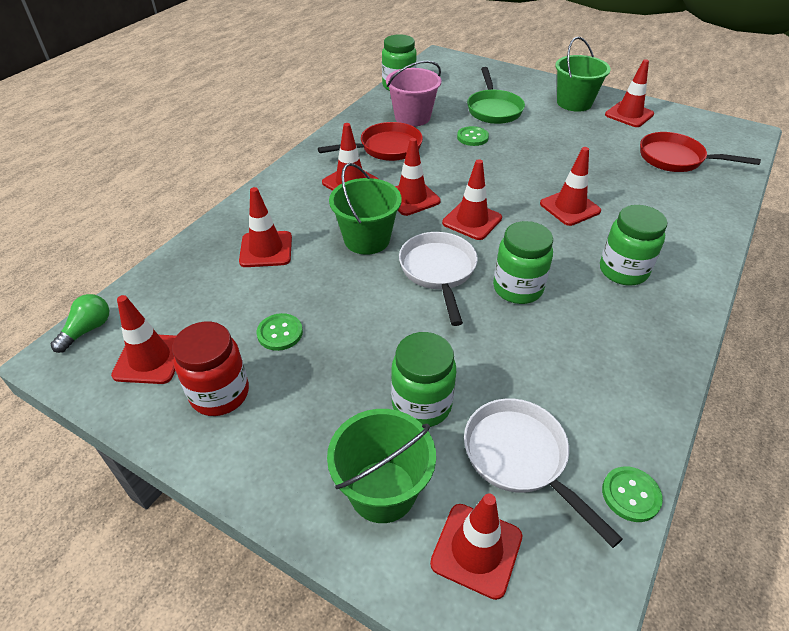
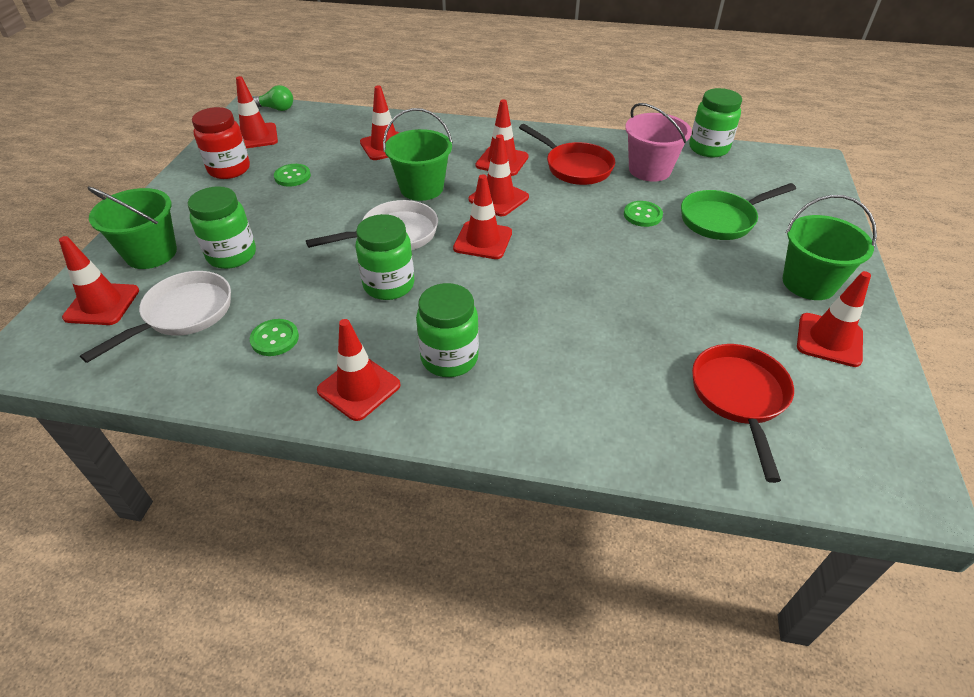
camera: 70 degrees right, 0 degrees up
(570, 207) = (548, 305): red traffic cone -> red traffic cone (359, 388)
(631, 495) = (148, 383): green button -> green button (275, 339)

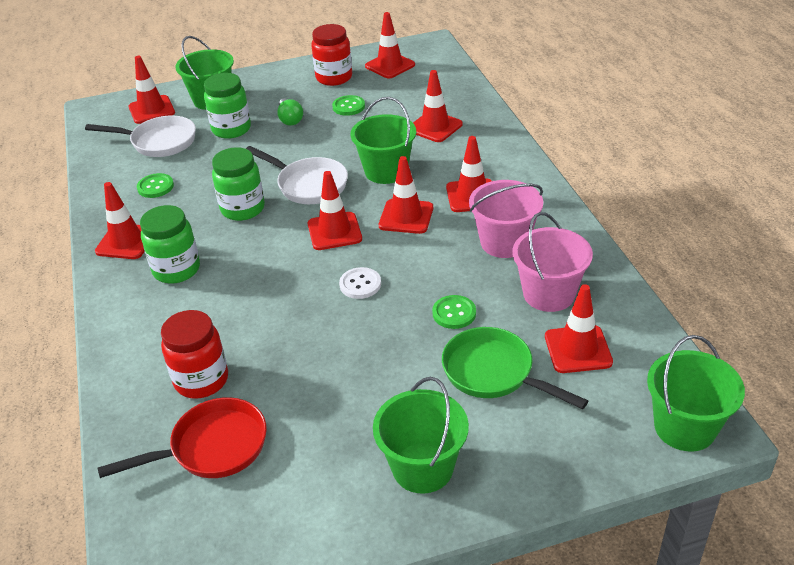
camera: 65 degrees right, 5 degrees down
(276, 109) = (441, 54): green light bulb -> green light bulb (290, 119)
(571, 248) = (360, 284): none -> white button
(574, 167) = (504, 242): red pan -> pink bucket
(641, 382) = (201, 380): none -> red jar
(708, 148) = (644, 327): green jar -> none
(809, 169) = (685, 427): none -> green bucket
(829, 340) = (331, 500): red traffic cone -> red traffic cone (578, 349)

